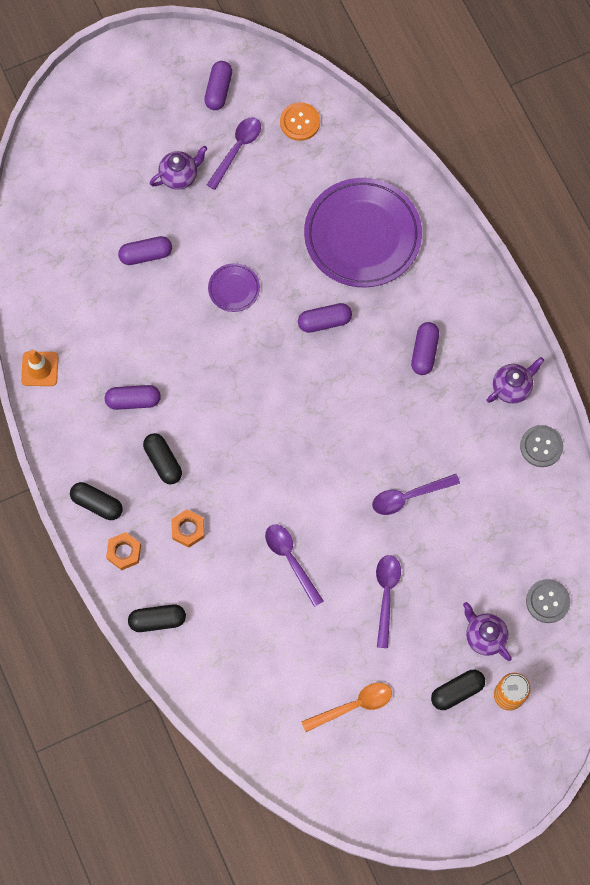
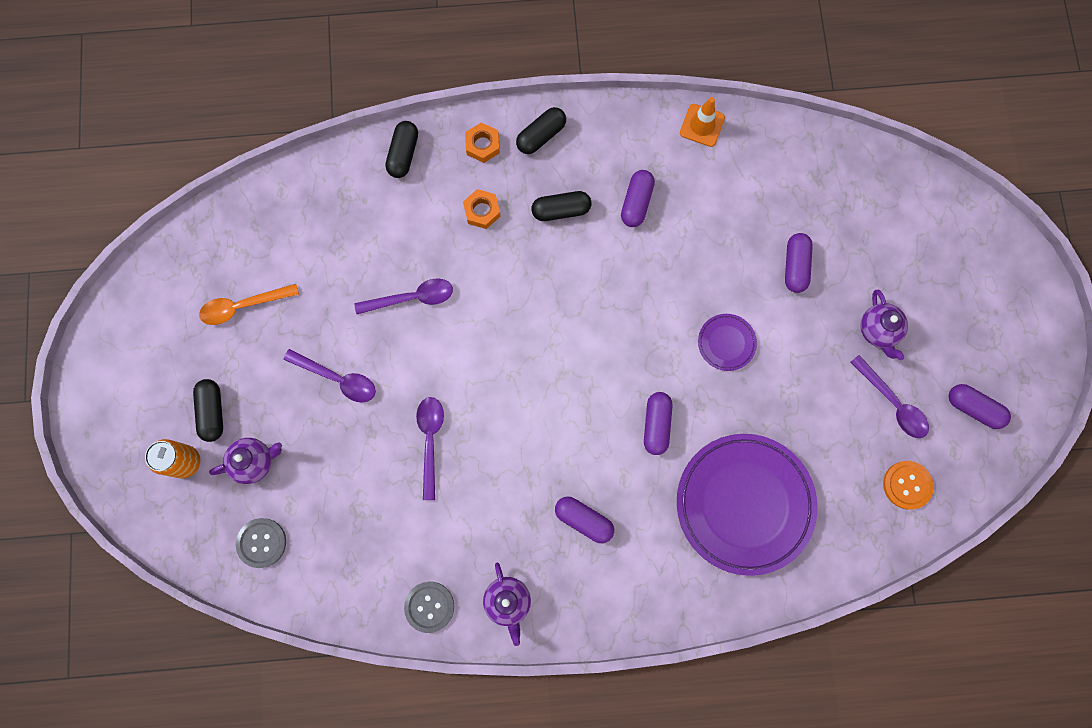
camera: 110 degrees right, 5 degrees up
(353, 706) = (243, 306): orange spoon -> orange spoon turned 75 degrees clockwise

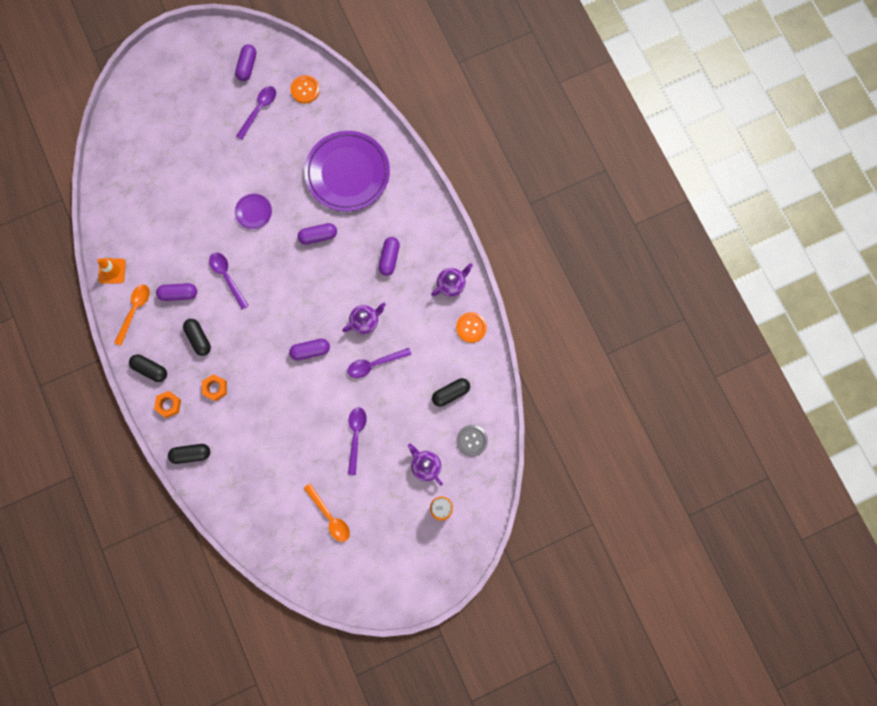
camera: 110 degrees left, 0 degrees up
(212, 412) = (404, 506): black capsule -> black capsule (450, 393)
(412, 298) = (288, 410): purple spoon -> purple spoon (227, 277)
(429, 606) = (471, 327): grey button -> orange button
(632, 138) = (134, 311): none -> orange spoon
(795, 266) = (191, 187): purple capsule -> purple capsule (310, 351)
(878, 331) = (217, 129): purple teapot -> purple teapot (365, 321)

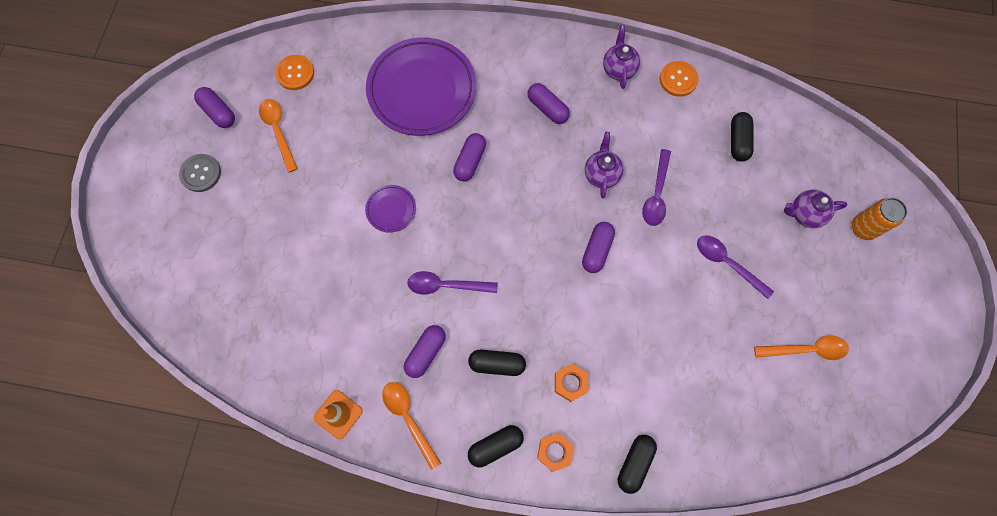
camera: 55 degrees left, 5 degrees down
(259, 110) = (278, 131): purple spoon -> orange spoon
(472, 440) = (803, 153): grey button -> grey button (201, 173)

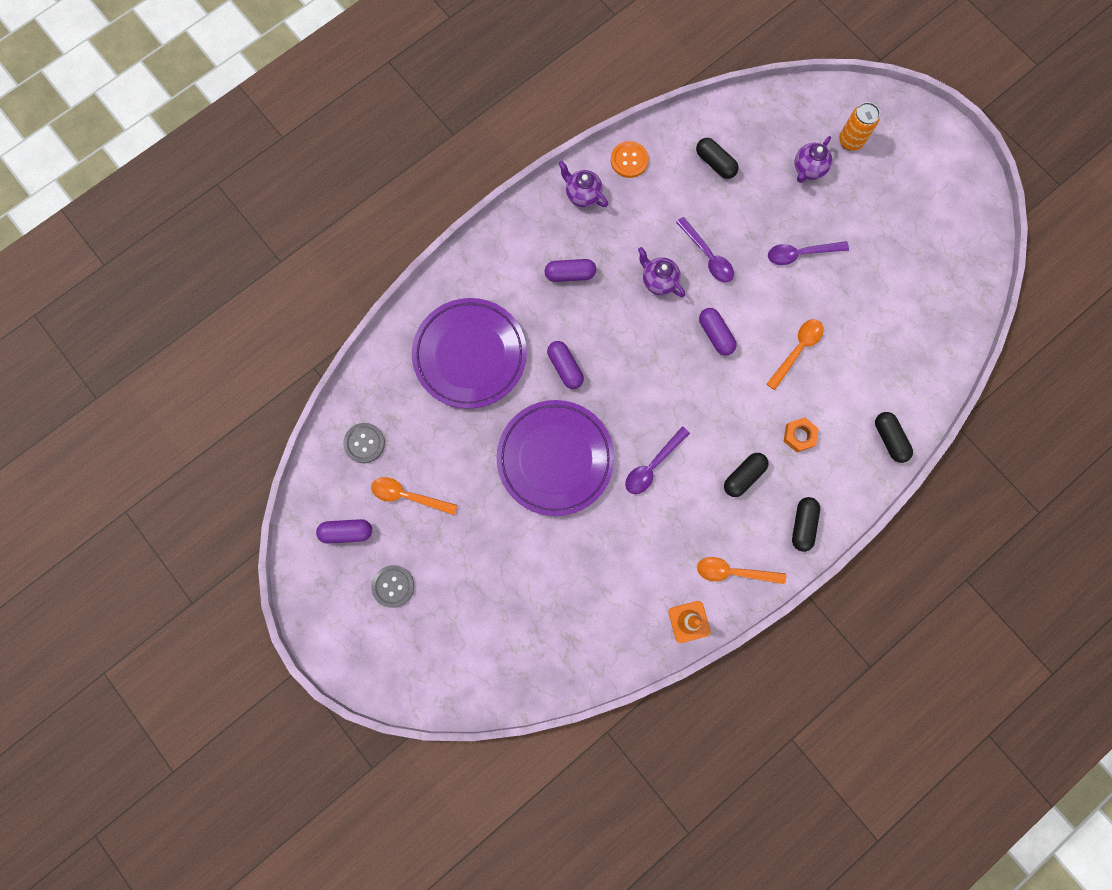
camera: 50 degrees left, 5 degrees up
(295, 73) = (364, 443): orange button -> grey button
(391, 209) = (555, 459): purple plate -> purple plate, size x2.29
(426, 353) = (693, 521): purple capsule -> none
(555, 452) = (839, 487): orange nut -> none
(806, 349) = (903, 257): orange spoon -> orange spoon (797, 350)

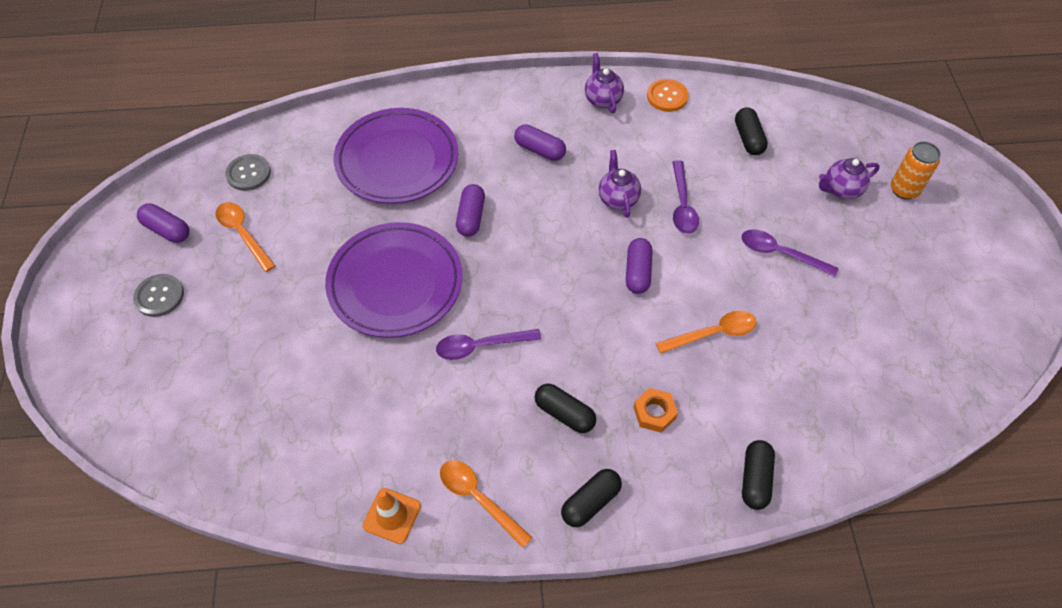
camera: 35 degrees right, 20 degrees down
(743, 476) = (564, 413): black capsule -> black capsule turned 45 degrees clockwise

